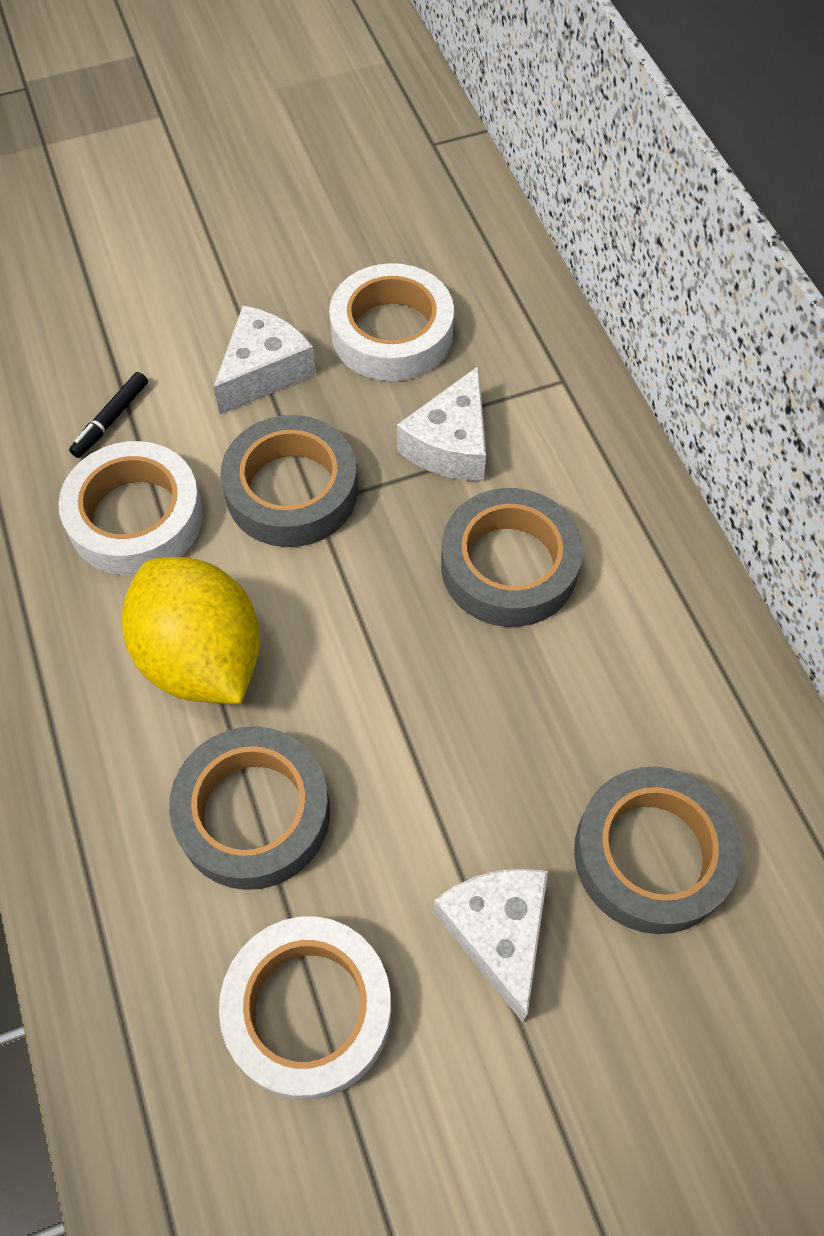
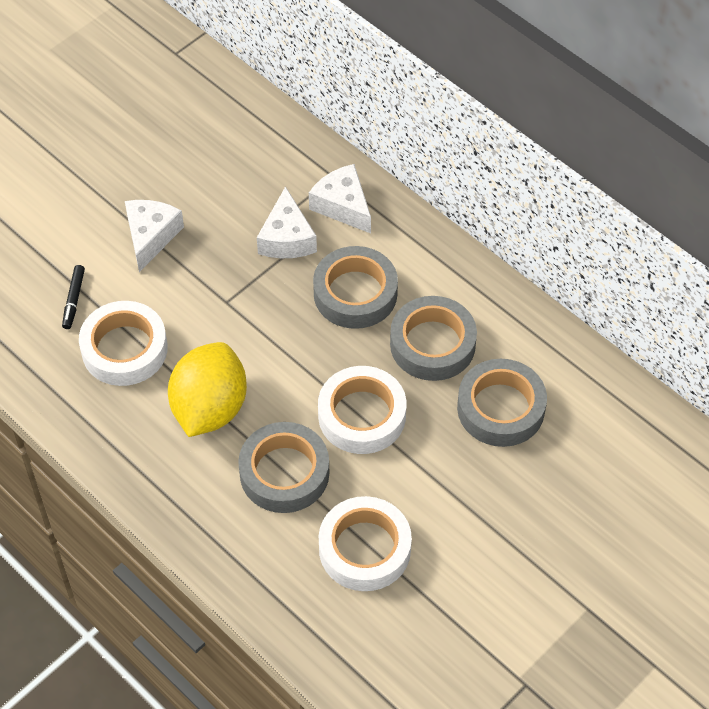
camera: 25 degrees left, 5 degrees down
(202, 657) = (209, 408): yellow lemon -> yellow lemon turned 75 degrees clockwise
(292, 490) = (208, 299): grey tape -> grey tape (432, 344)
(392, 333) = (216, 185): white tape -> white tape (362, 415)
(497, 933) = (441, 476): white cheese -> white cheese (343, 206)

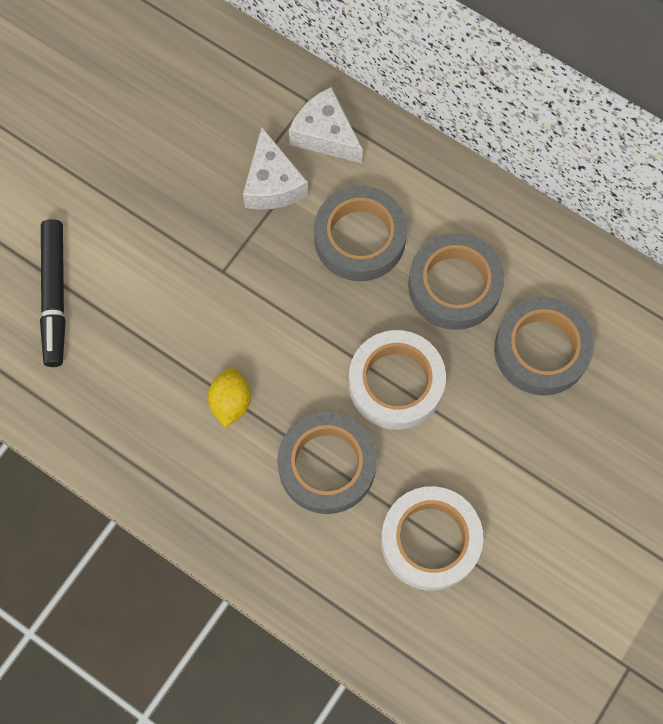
camera: 10 degrees left, 15 degrees up
(74, 300) = (55, 296): black marker -> black marker, size x1.87
(124, 349) = (123, 347): white tape -> none
(151, 236) = (124, 205): white cheese -> none
(209, 408) = (231, 402): yellow lemon -> yellow lemon, size x0.51

